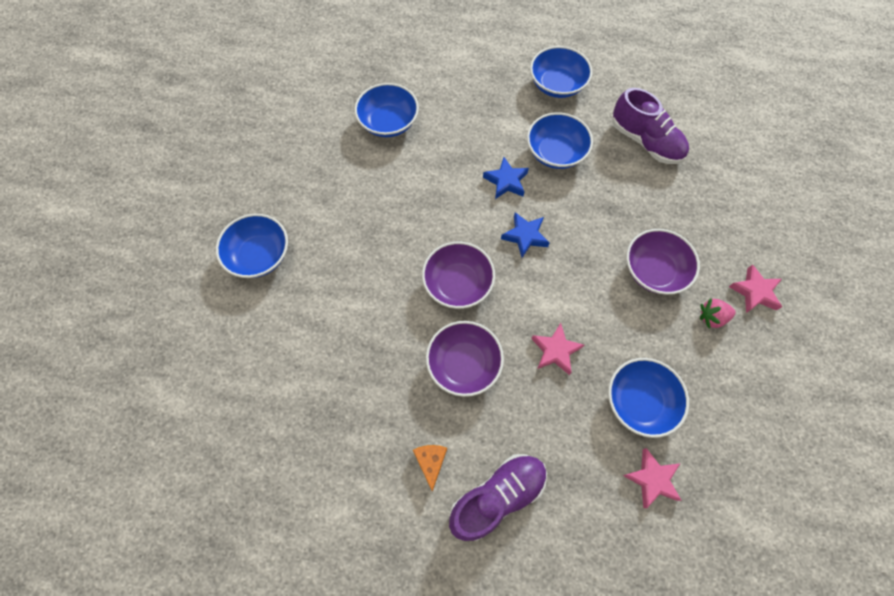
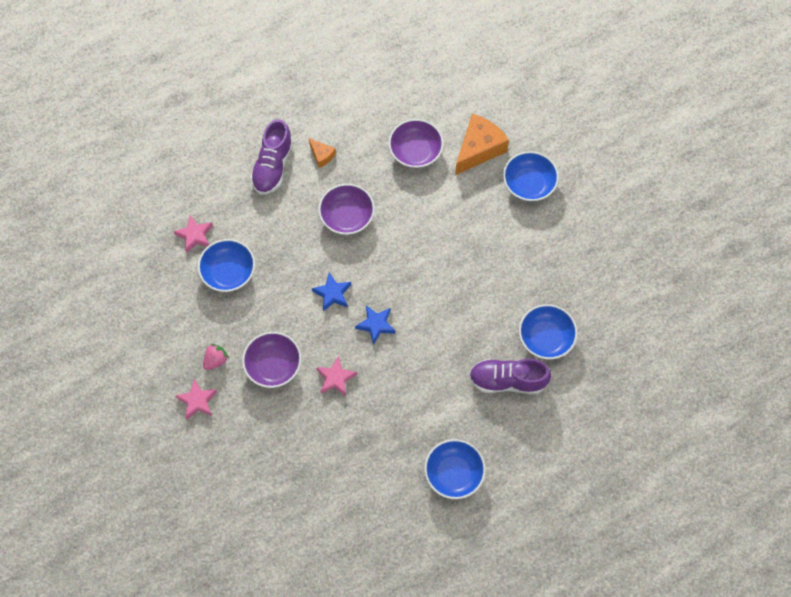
camera: 140 degrees right, 0 degrees up
(265, 329) = (478, 149): none -> orange cheese
(458, 284) = (392, 260): purple bowl -> purple bowl (415, 151)
(506, 181) = (422, 356): blue star -> blue star (332, 294)
(555, 152) = (406, 408): blue bowl -> none
(555, 351) = (299, 265): pink star -> pink star (335, 378)
(645, 141) = (348, 471): purple shoe -> purple shoe (507, 380)

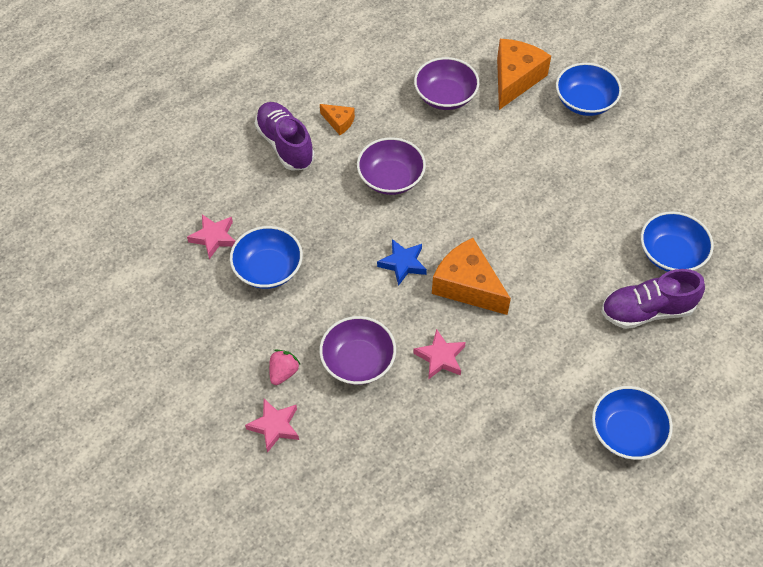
camera: 15 degrees left, 10 degrees down
(273, 166) = (285, 145): purple shoe -> purple shoe turned 150 degrees clockwise
(376, 325) = (467, 286): blue star -> orange cheese

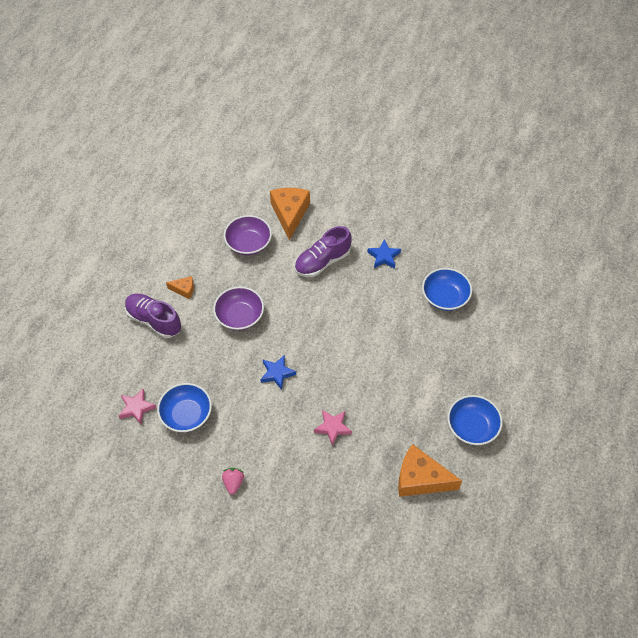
camera: 25 degrees left, 0 degrees up
(274, 426) = (246, 523): pink star -> none
(358, 361) = (280, 453): purple bowl -> none
(467, 286) = (327, 371): orange cheese -> orange cheese (420, 479)
(585, 102) = (343, 213): blue bowl -> none
(613, 173) = (384, 257): none -> blue star
(647, 311) = (447, 341): purple shoe -> purple shoe (322, 262)

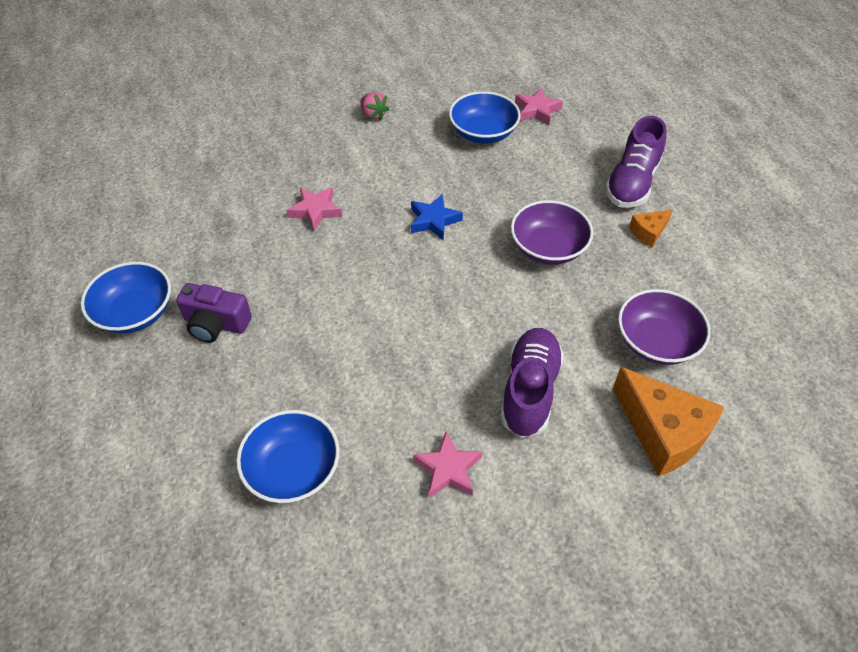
camera: 140 degrees right, 5 degrees down
(154, 320) = (631, 183): purple shoe -> purple shoe turned 120 degrees clockwise
(384, 257) = (448, 469): blue star -> pink star
(420, 479) = (171, 224): orange cheese -> none
(435, 390) = (216, 324): none -> purple camera

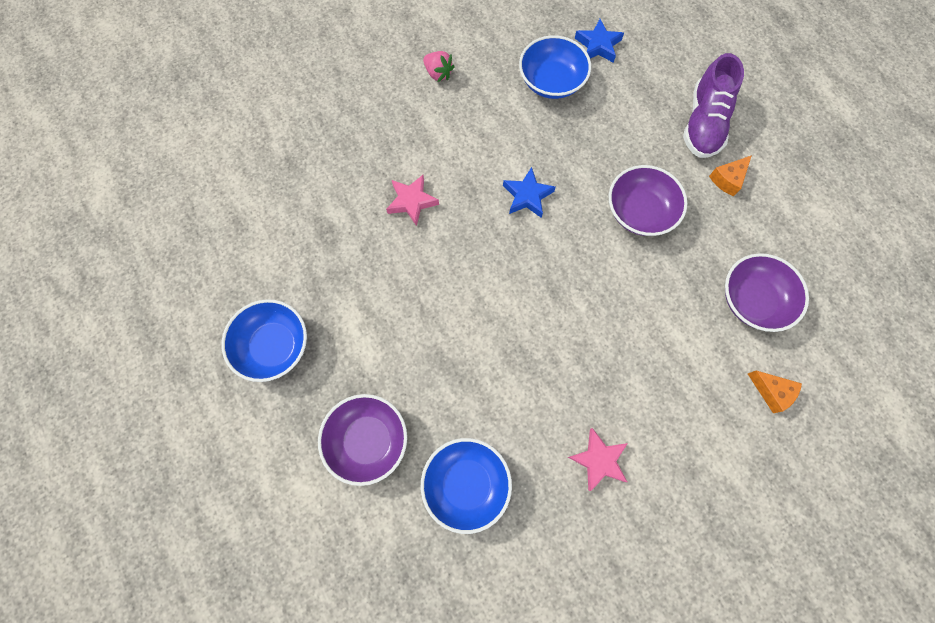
camera: 10 degrees left, 20 degrees up
(200, 411) = (367, 440): none -> purple bowl
(216, 324) = (354, 346): purple camera -> none
(529, 391) = (652, 369): purple shoe -> none
(537, 110) = (598, 45): pink star -> blue star
(663, 432) = (771, 391): orange cheese -> orange cheese, size x0.50

